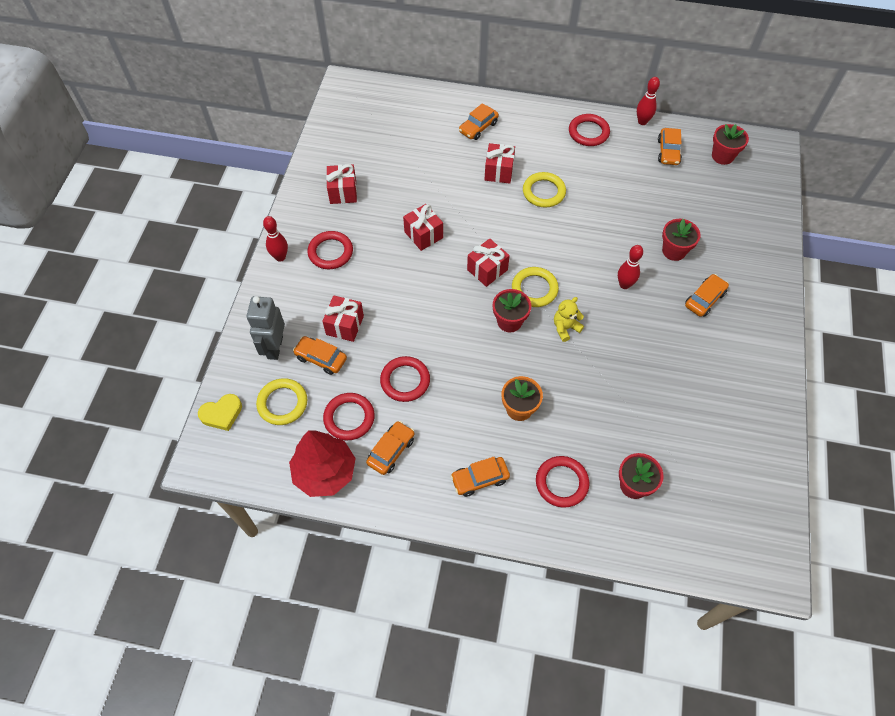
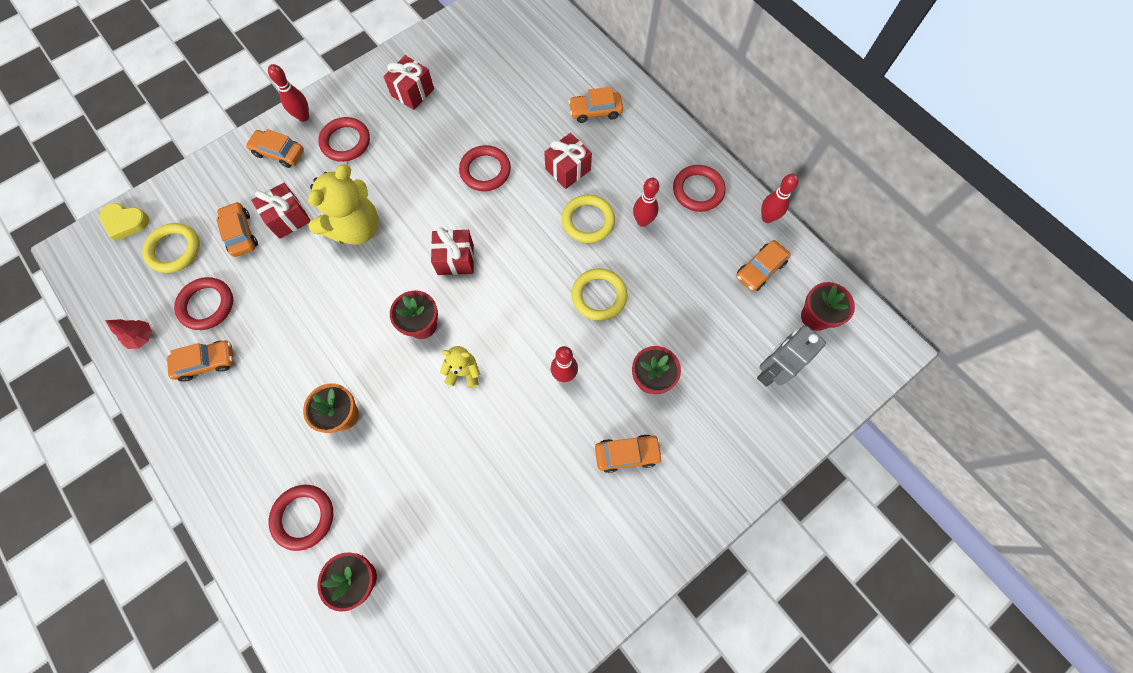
camera: 40 degrees right, 10 degrees up
(274, 347) = (218, 195): grey robot -> grey robot (771, 371)
(325, 472) = (142, 337): red tree -> red tree, size x0.44
(400, 298) = (356, 228): none -> yellow teddy bear
(405, 381) = (281, 308): red ring -> red ring (485, 170)
(423, 235) = (437, 183): red gift -> none
(480, 479) = (244, 451): orange car -> orange car (279, 153)
(534, 289) = (477, 311): yellow ring -> yellow ring (599, 296)
(576, 170) = (642, 221): none -> red bowling pin

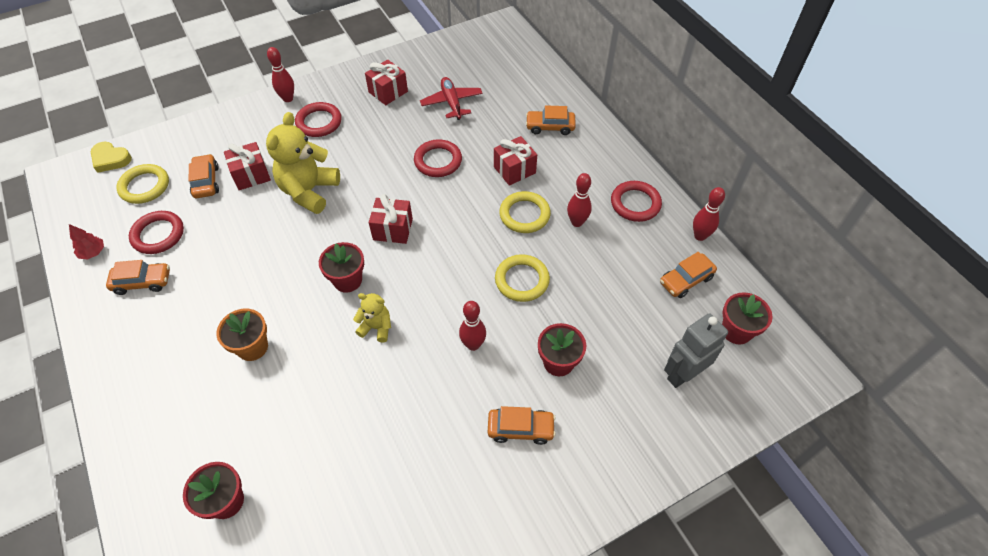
camera: 10 degrees right, 15 degrees down
(279, 153) = (258, 123): orange car -> none
(303, 517) = (189, 433): red ring -> none
(356, 228) = (309, 191): yellow teddy bear -> yellow teddy bear turned 150 degrees clockwise
(485, 96) = (452, 103): none -> red plane

